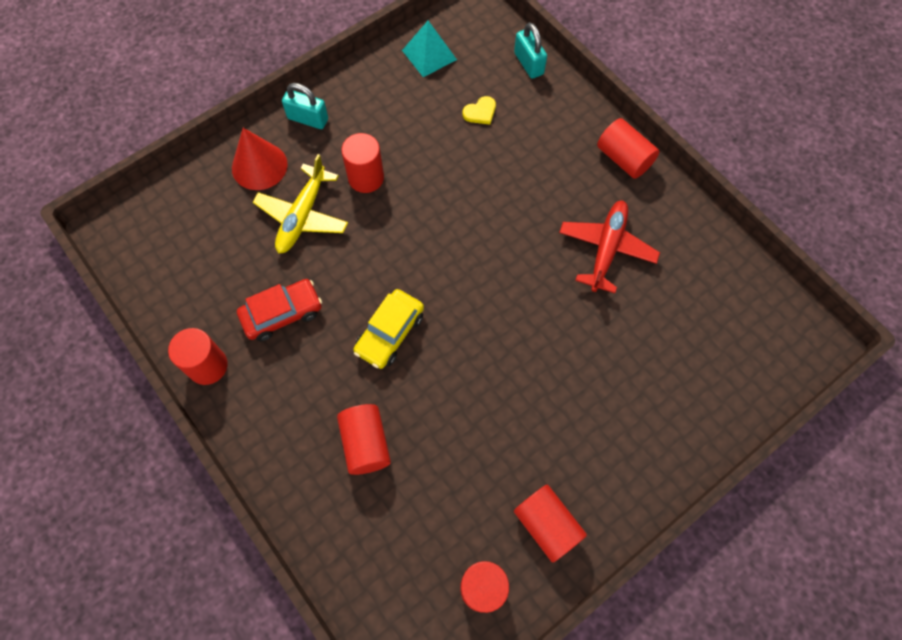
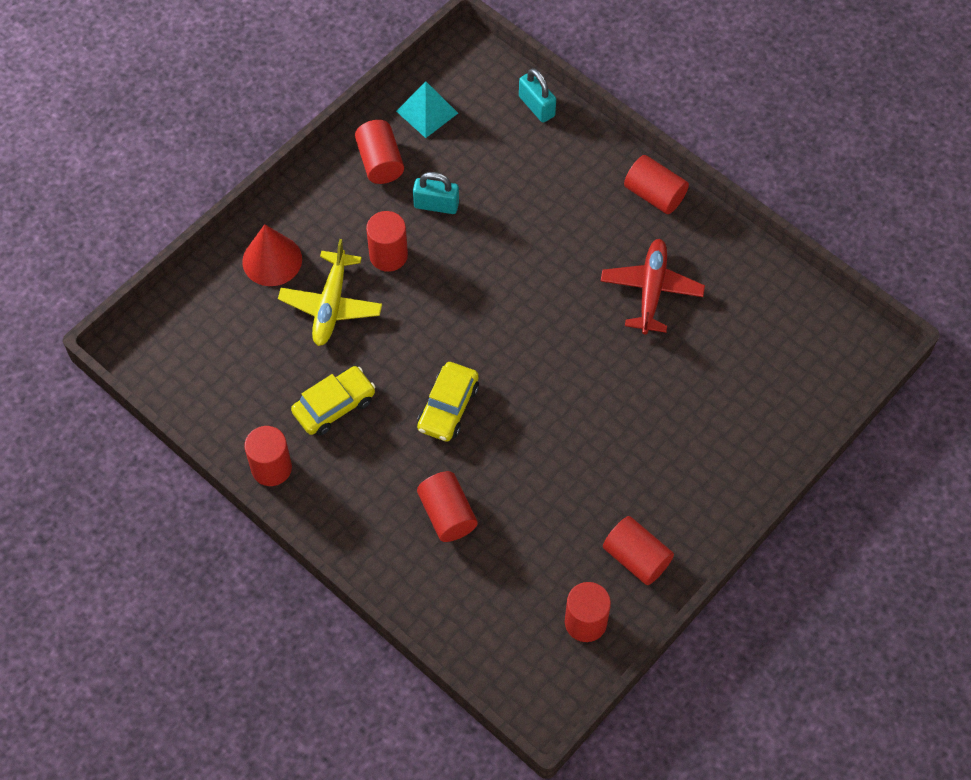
camera: 10 degrees left, 5 degrees down
(282, 313) = (334, 406): red car -> yellow car
(308, 119) = (311, 202): turquoise padlock -> turquoise padlock (436, 205)
(377, 92) = (380, 162): none -> red cylinder
(480, 112) = (495, 167): yellow heart -> none

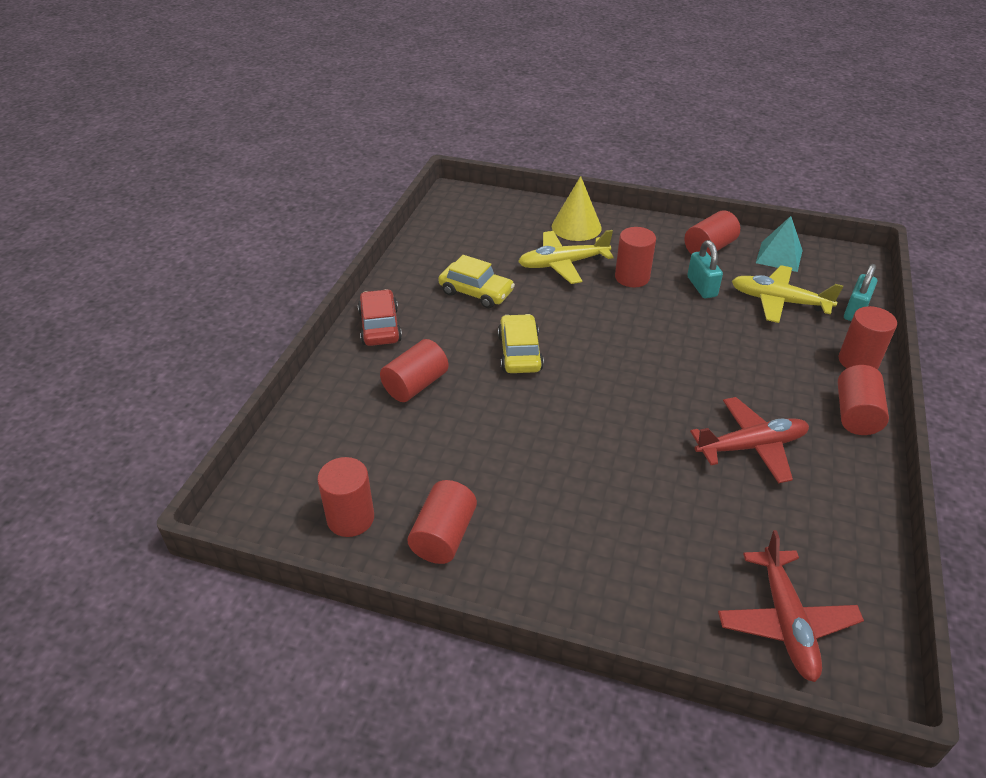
camera: 65 degrees right, 20 degrees down
(271, 468) = (401, 279): red cylinder -> red cylinder (858, 361)
(272, 260) = (576, 227): red cone -> yellow cone
(341, 516) = (380, 326): none -> red car
(448, 407) = (519, 352): yellow car -> yellow car turned 90 degrees clockwise
(491, 156) = (778, 301): none -> yellow plane
(811, 367) = (786, 622): none -> red plane

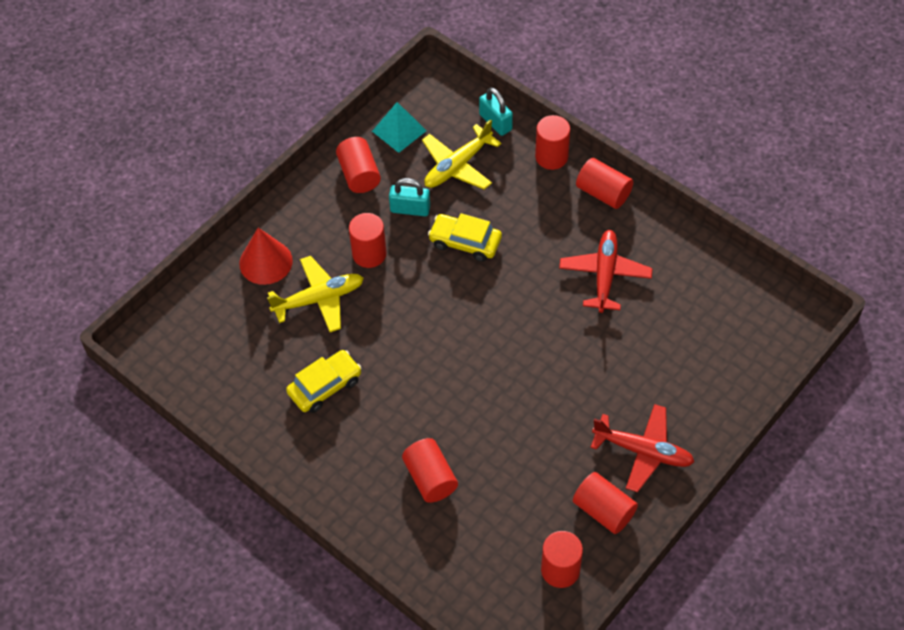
camera: 65 degrees left, 15 degrees up
(380, 326) = (334, 483): red car -> none
(519, 352) = (427, 384): yellow car -> yellow car (465, 242)
(562, 264) = (319, 299): yellow plane -> yellow plane turned 120 degrees counterclockwise
(576, 227) = (266, 262): yellow cone -> red cone
(786, 622) = (751, 336): red plane -> red plane (643, 451)

